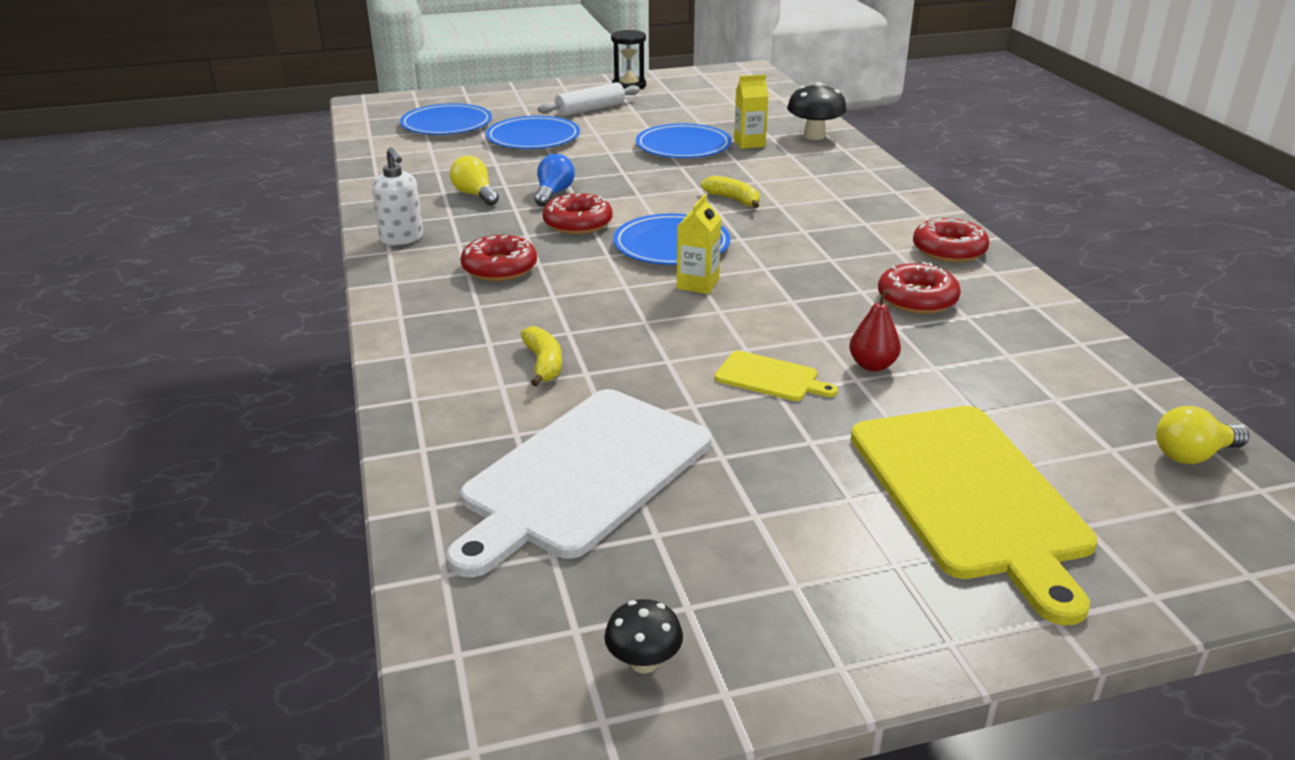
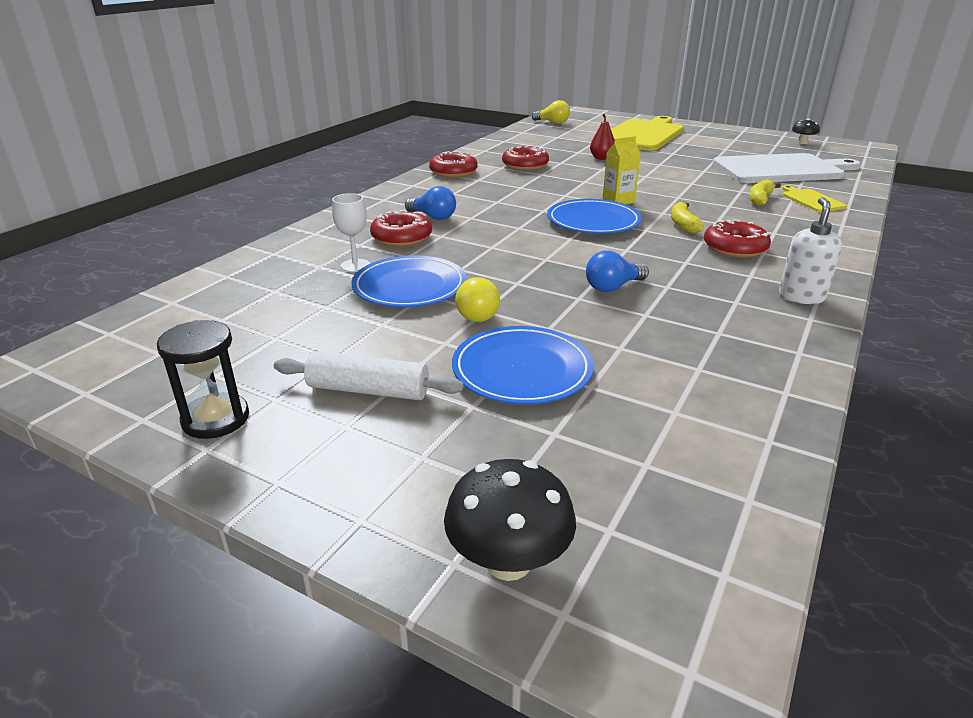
camera: 135 degrees left, 0 degrees up
(446, 124) = (596, 465): blue plate -> none
(475, 195) = (688, 315): yellow light bulb -> yellow light bulb (479, 313)
(578, 223) = (632, 256): red donut -> red donut (401, 237)
(733, 200) = (489, 230): yellow banana -> yellow banana (683, 224)
(749, 143) = (355, 265): yellow carton -> white goblet
(770, 377) = (653, 167): yellow cutting board -> yellow cutting board (811, 200)
(807, 193) = (433, 217): none -> blue light bulb
(814, 136) = (293, 250): black mushroom -> black mushroom (508, 562)

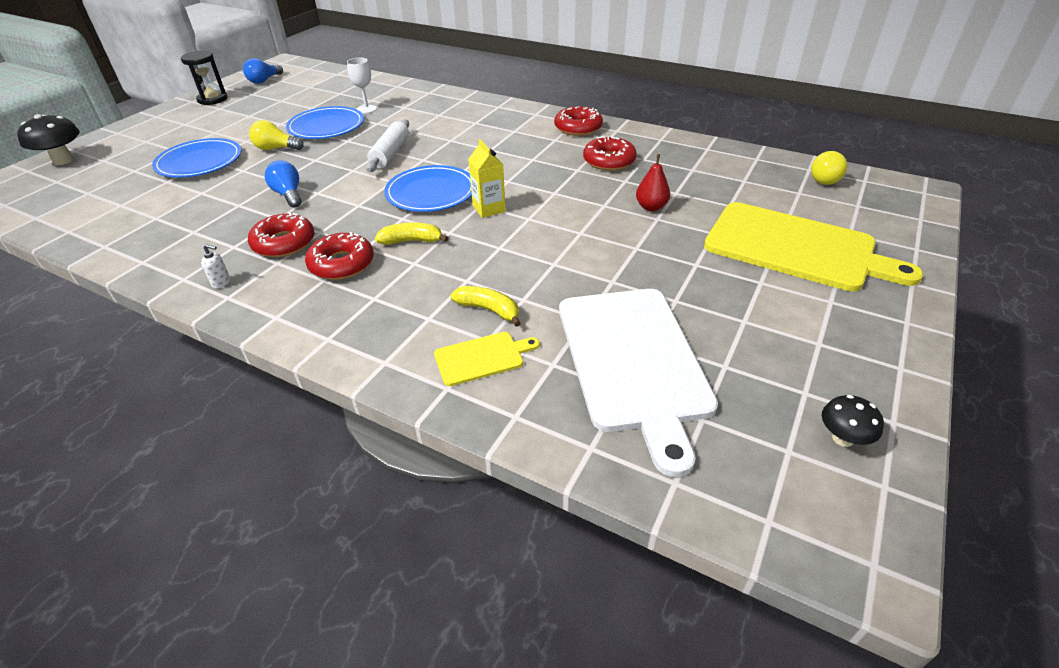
camera: 90 degrees right, 10 degrees up
(368, 390) = (211, 126): white rolling pin -> white rolling pin (390, 153)
(401, 237) = (413, 118): red donut -> red donut (284, 243)
(433, 217) = (454, 126): blue light bulb -> blue light bulb (264, 80)
(801, 297) = (221, 282): white soap dispenser -> white soap dispenser, size x0.50

